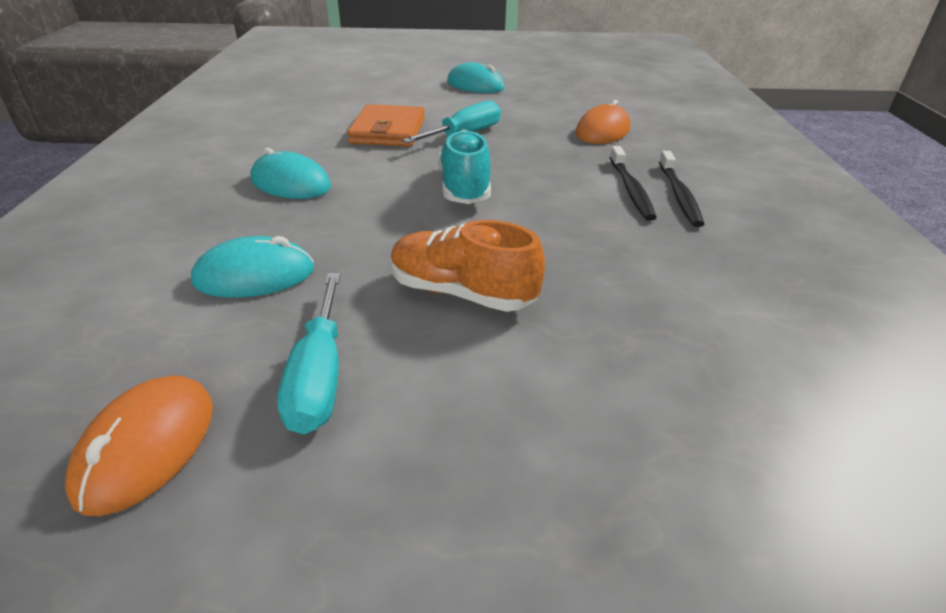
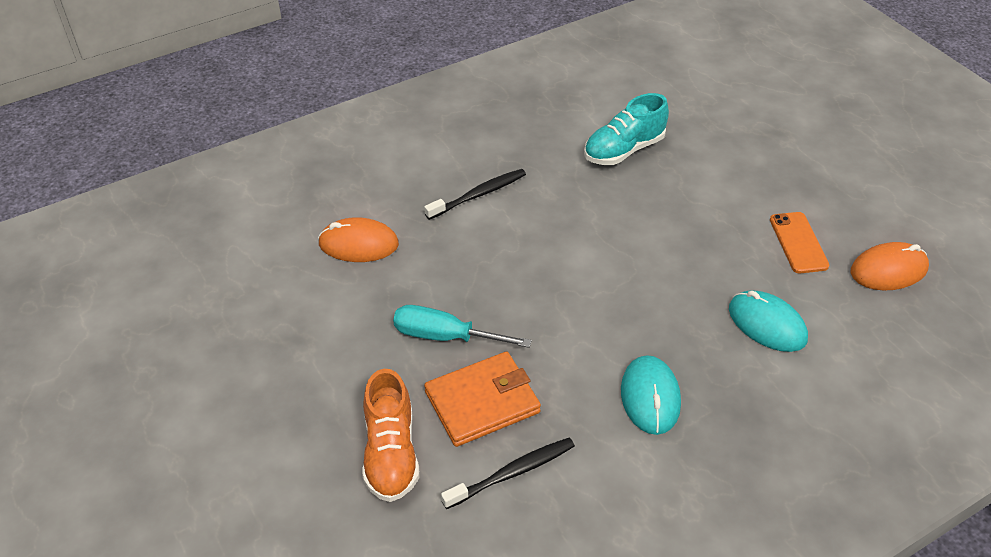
camera: 120 degrees left, 10 degrees up
(319, 376) = (798, 243): turquoise screwdriver -> orange phone
(462, 293) = (685, 224): orange shoe -> orange shoe (391, 453)
(464, 188) = (557, 284): turquoise shoe -> turquoise shoe (624, 150)
(475, 85) = (268, 405): turquoise mouse -> none
(679, 195) = (467, 170): black toothbrush -> black toothbrush (512, 473)

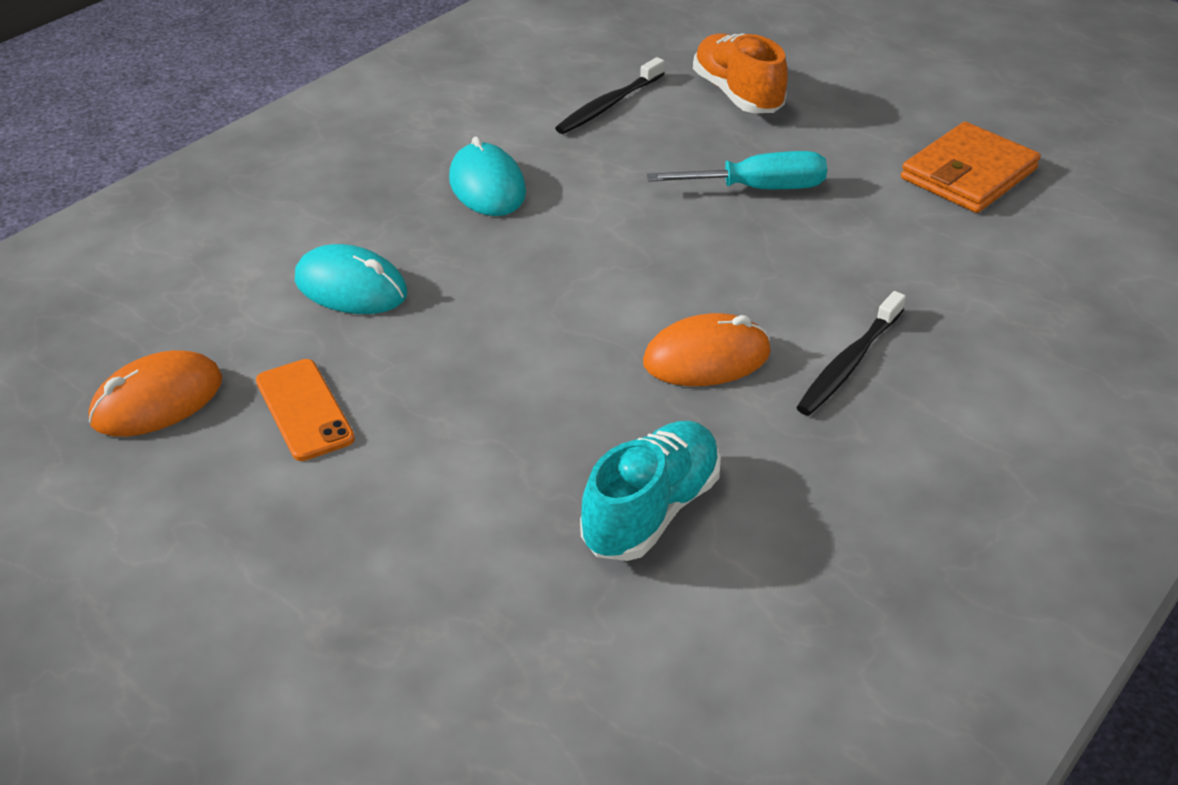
camera: 160 degrees right, 5 degrees down
(358, 244) = (956, 257): orange mouse -> orange mouse (706, 357)
(482, 402) = (673, 145): orange wallet -> orange wallet (968, 174)

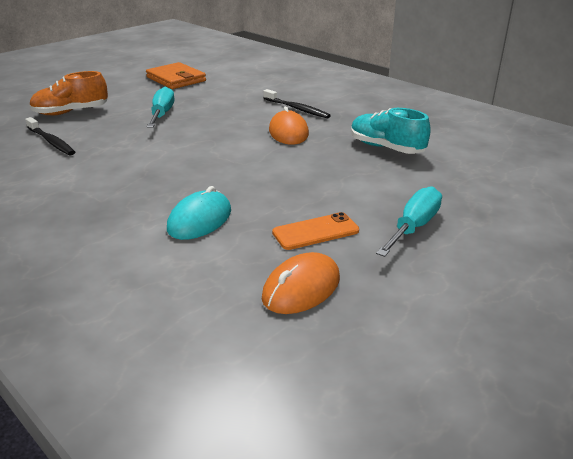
camera: 85 degrees left, 10 degrees down
(157, 400) = (301, 288): orange mouse -> orange mouse turned 75 degrees clockwise
(308, 533) = (414, 227): none -> turquoise screwdriver
(487, 186) = (113, 177): turquoise mouse -> none

